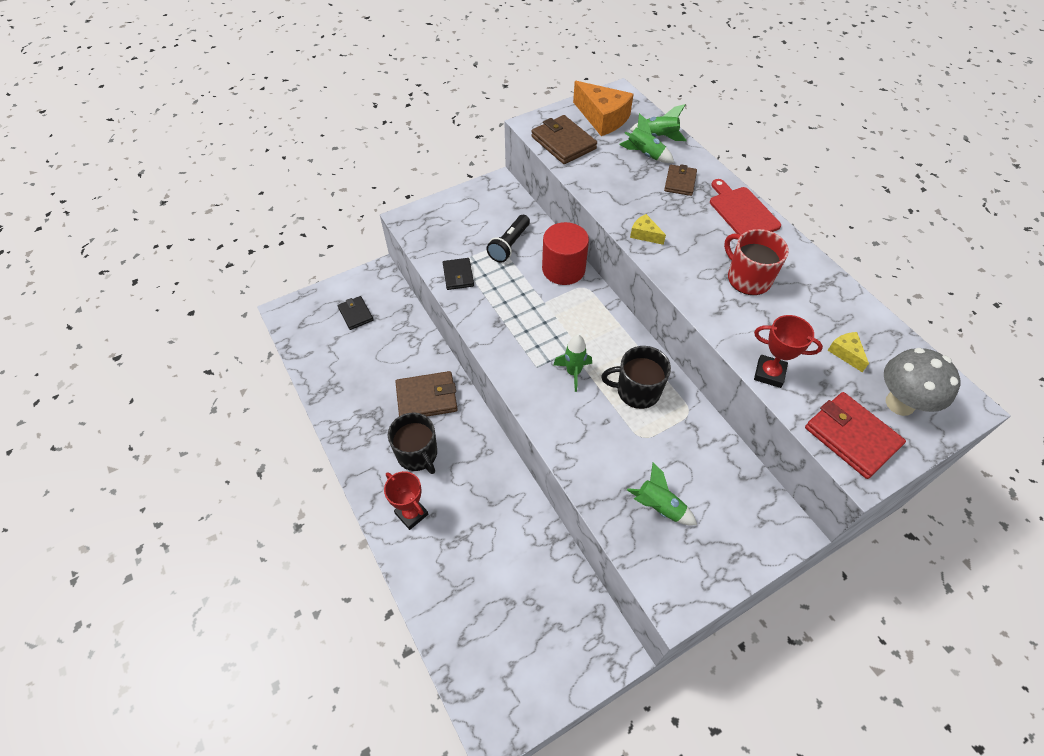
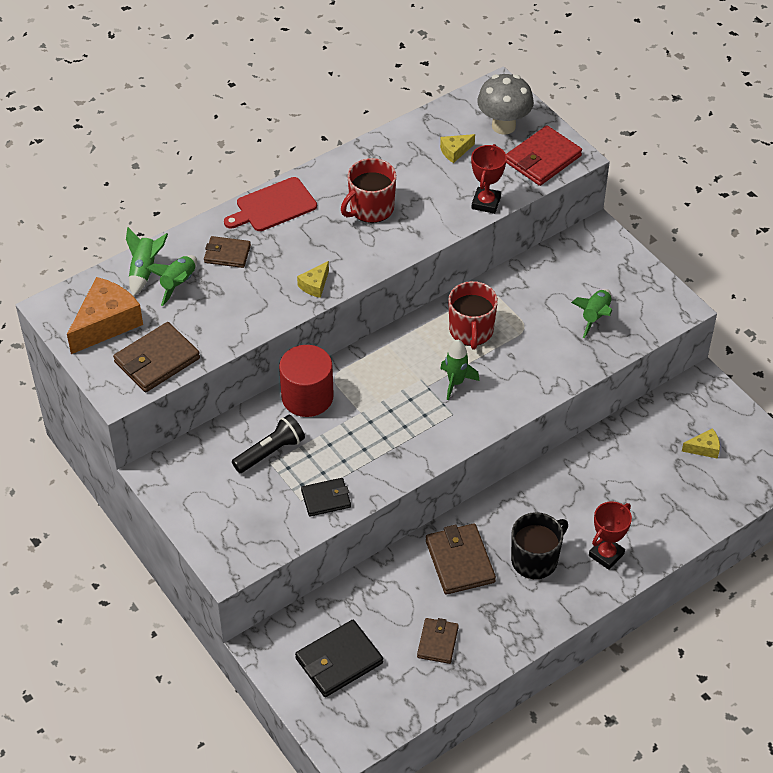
camera: 95 degrees left, 5 degrees down
(355, 376) = (437, 642): none -> brown wallet
(356, 314) = (339, 661): black wallet -> black wallet, size x1.60
(509, 245) = (270, 452): black flashlight -> black flashlight turned 60 degrees counterclockwise
(525, 634) = (704, 448): none -> yellow cheese
(637, 391) = (471, 331): black mug -> red mug

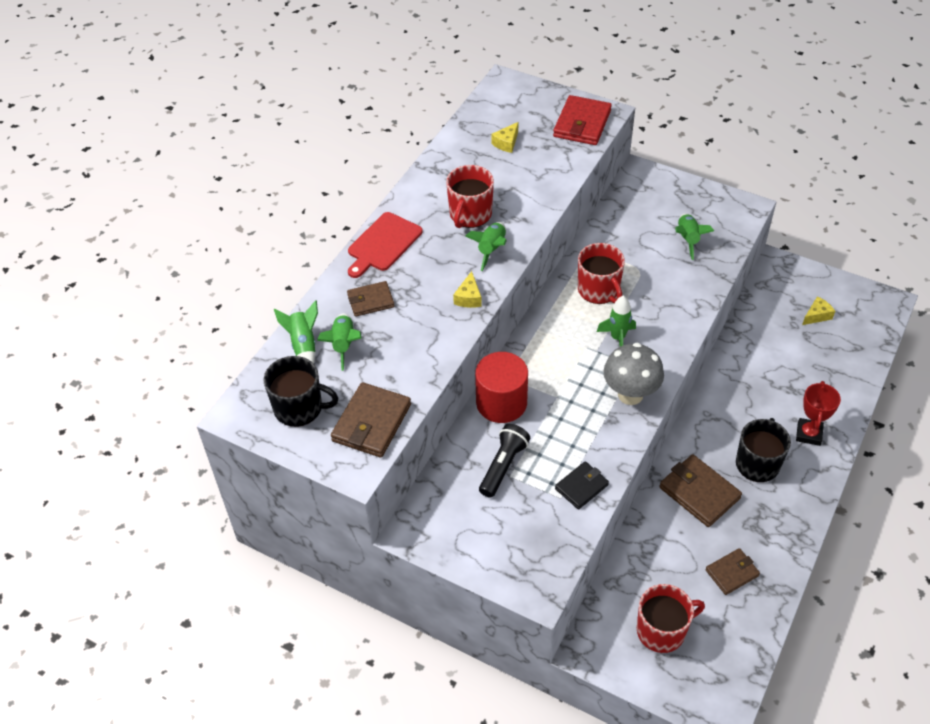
camera: 25 degrees left, 0 degrees up
(106, 323) = (299, 408): orange cheese -> black mug
(339, 661) = (662, 630): black wallet -> red mug
(366, 249) = (491, 249): none -> green rocket
(437, 642) = (732, 573): brown wallet -> brown wallet turned 75 degrees clockwise
(486, 203) = (563, 174): red trophy -> none
(503, 126) = (531, 109): grey mushroom -> grey mushroom (630, 394)

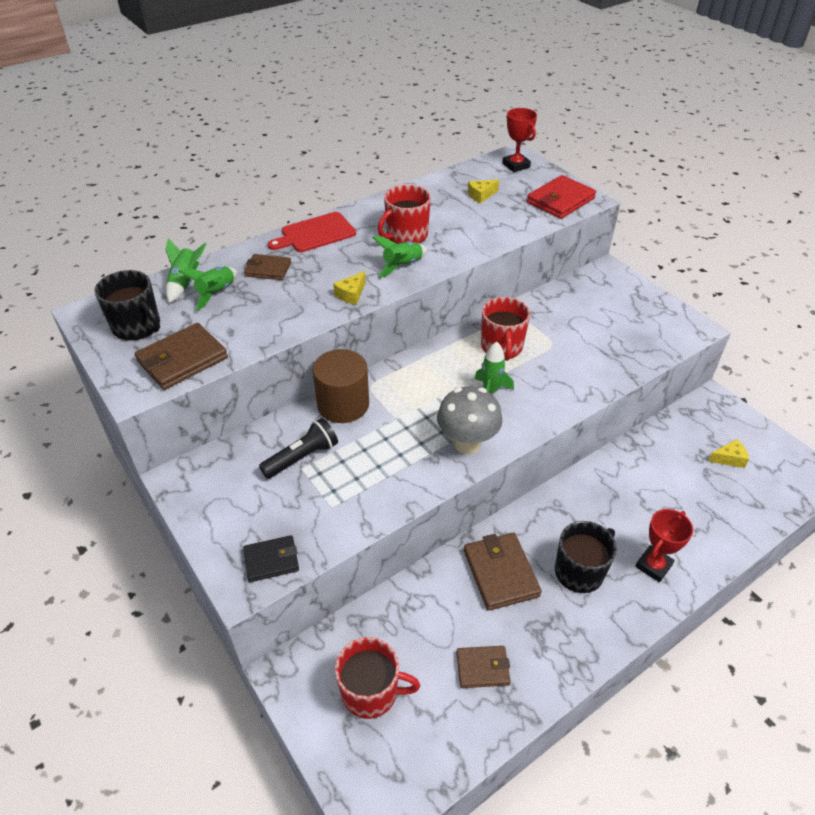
camera: 25 degrees right, 5 degrees down
(501, 403) = (343, 404): red cylinder -> brown cylinder
(514, 94) = (516, 165): none -> red trophy
(581, 487) = (358, 506): black wallet -> black wallet (271, 560)
(688, 239) = (617, 335): green rocket -> none

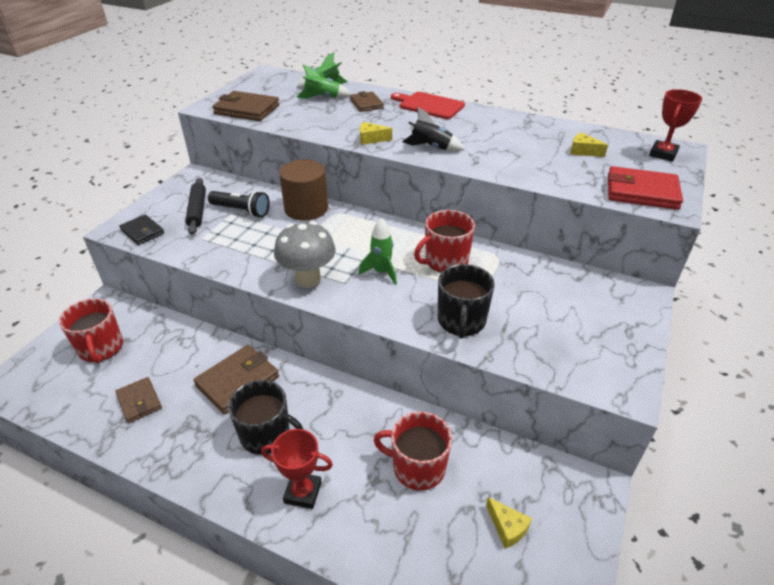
camera: 60 degrees right, 5 degrees down
(137, 326) = (266, 88): black mug -> black mug (461, 321)
(267, 496) = (197, 210): none -> black rolling pin
(402, 266) = (431, 147): green rocket -> black rocket
(406, 235) = (474, 137): red mug -> red mug (417, 467)

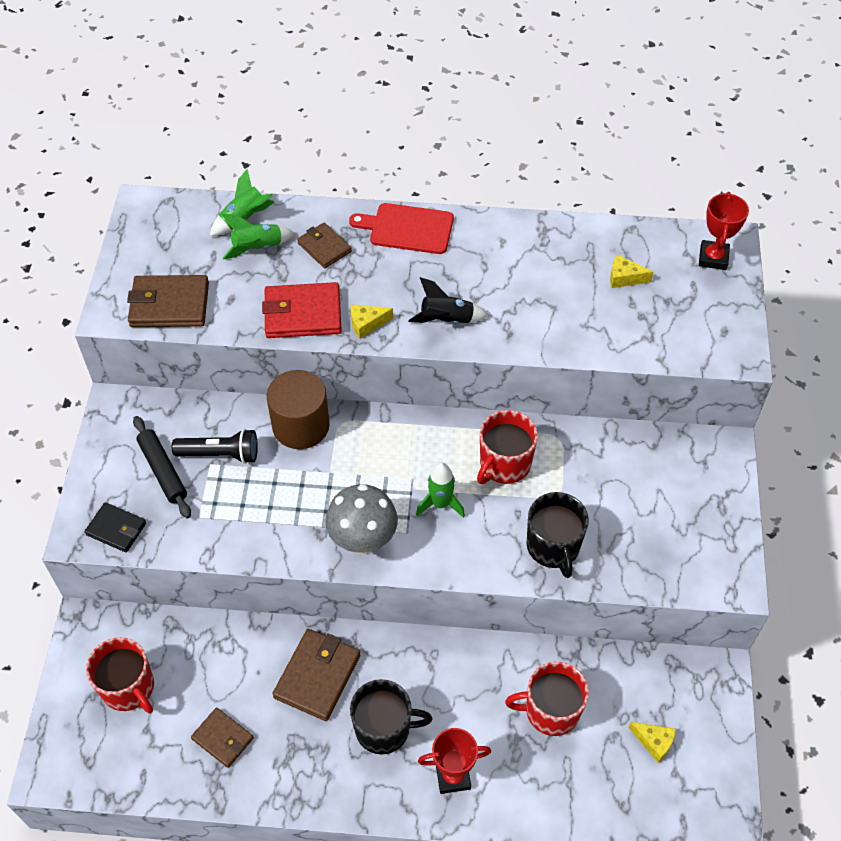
camera: 20 degrees left, 15 degrees up
(641, 192) = (704, 337): red wallet -> red wallet (303, 314)

